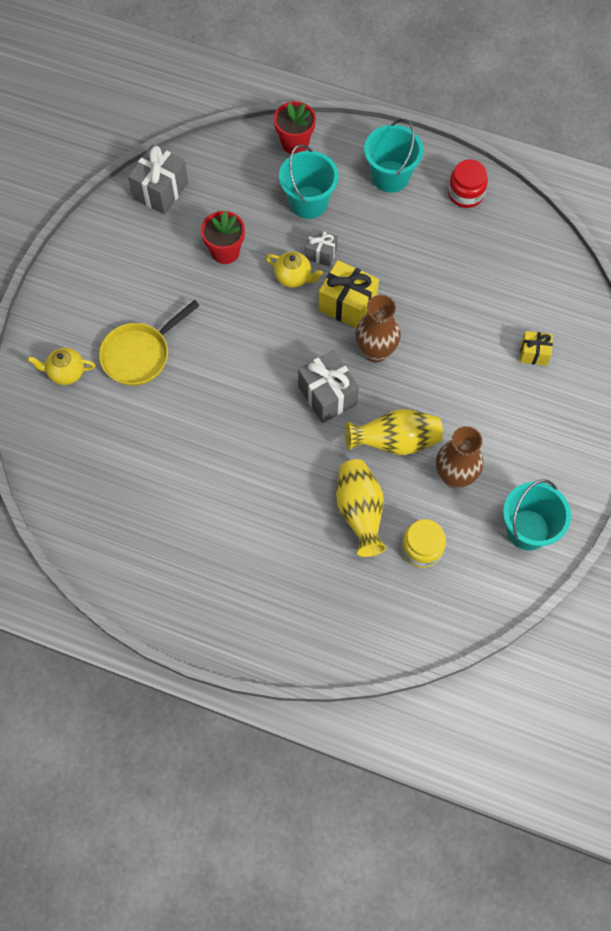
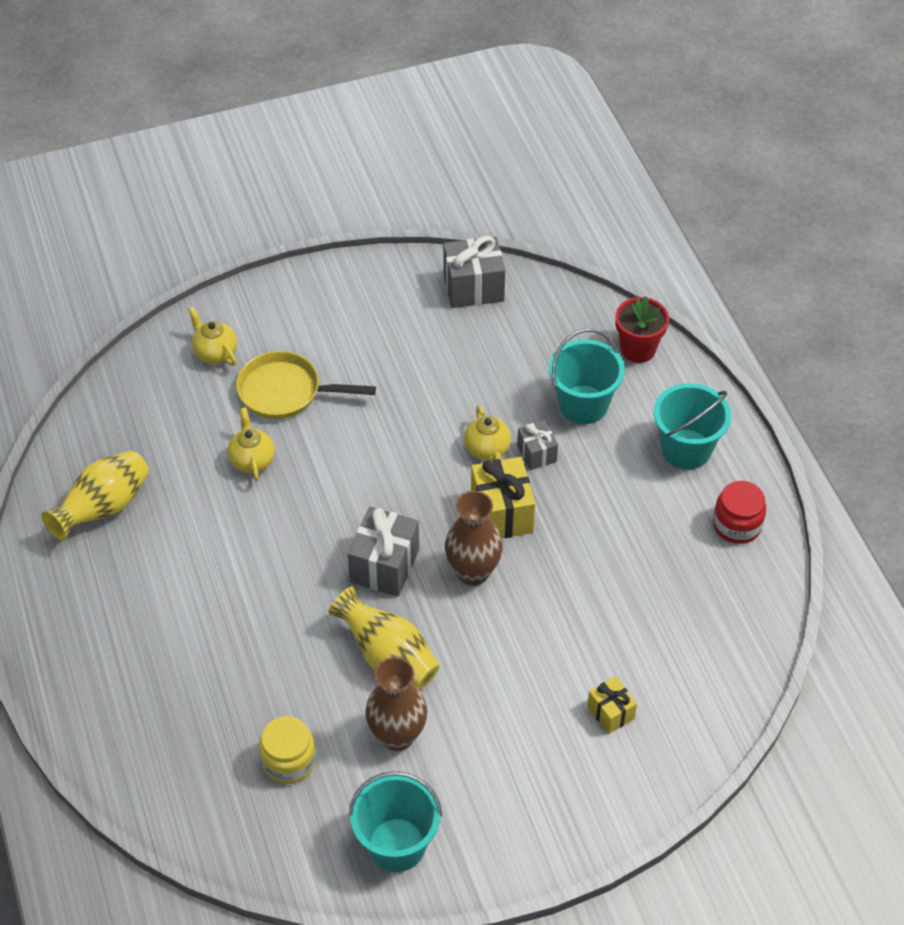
camera: 50 degrees right, 15 degrees down
(176, 412) = (252, 460): none -> yellow teapot
(225, 251) = (459, 379): red flower pot -> none
(360, 512) = (281, 679): yellow vase -> yellow vase (104, 508)

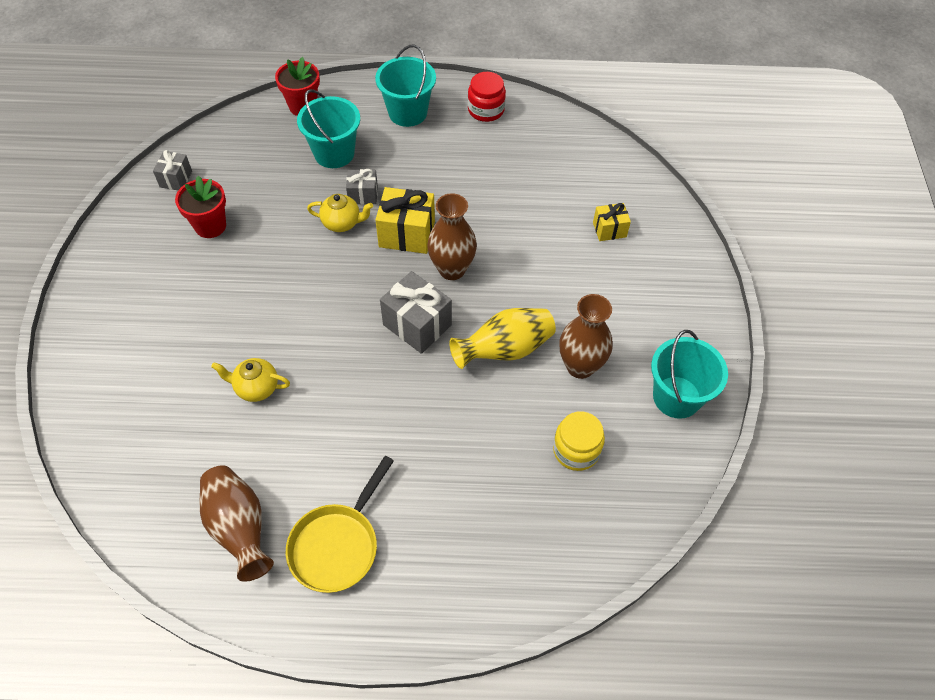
camera: 70 degrees left, 5 degrees up
(104, 508) = (239, 528): yellow vase -> brown vase
(215, 353) = (116, 382): yellow teapot -> none
(285, 392) = (197, 340): yellow pan -> yellow pan (337, 545)
(427, 342) = (210, 226): none -> red flower pot
(473, 288) = (176, 179): grey gift -> grey gift, size x0.58

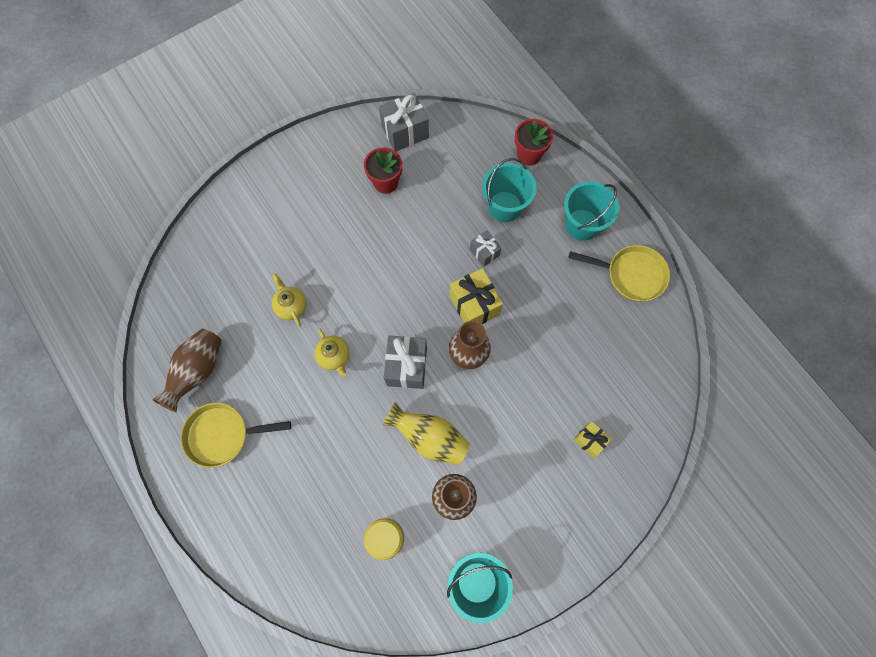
camera: 55 degrees right, 15 degrees up
(176, 179) = (405, 132): grey gift -> grey gift, size x1.71
(342, 223) = (450, 258): yellow teapot -> yellow teapot (334, 357)
(486, 110) = (631, 275): red jar -> yellow pan

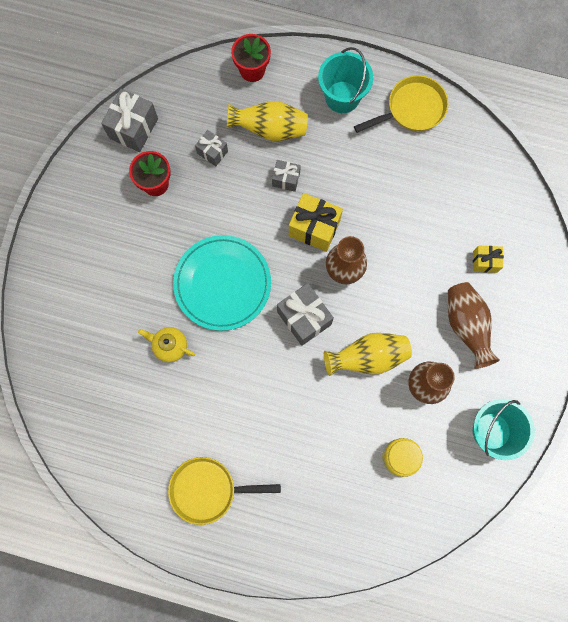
camera: 40 degrees left, 5 degrees up
(197, 371) = (141, 459): brown vase -> brown vase (466, 326)
(222, 435) = (208, 490): yellow pan -> yellow pan turned 45 degrees clockwise
(334, 357) = (241, 357): yellow teapot -> none
(369, 292) = (222, 284): none -> turquoise plate
(447, 191) = (212, 152): none -> grey gift
(504, 206) = (270, 129): turquoise bucket -> yellow vase

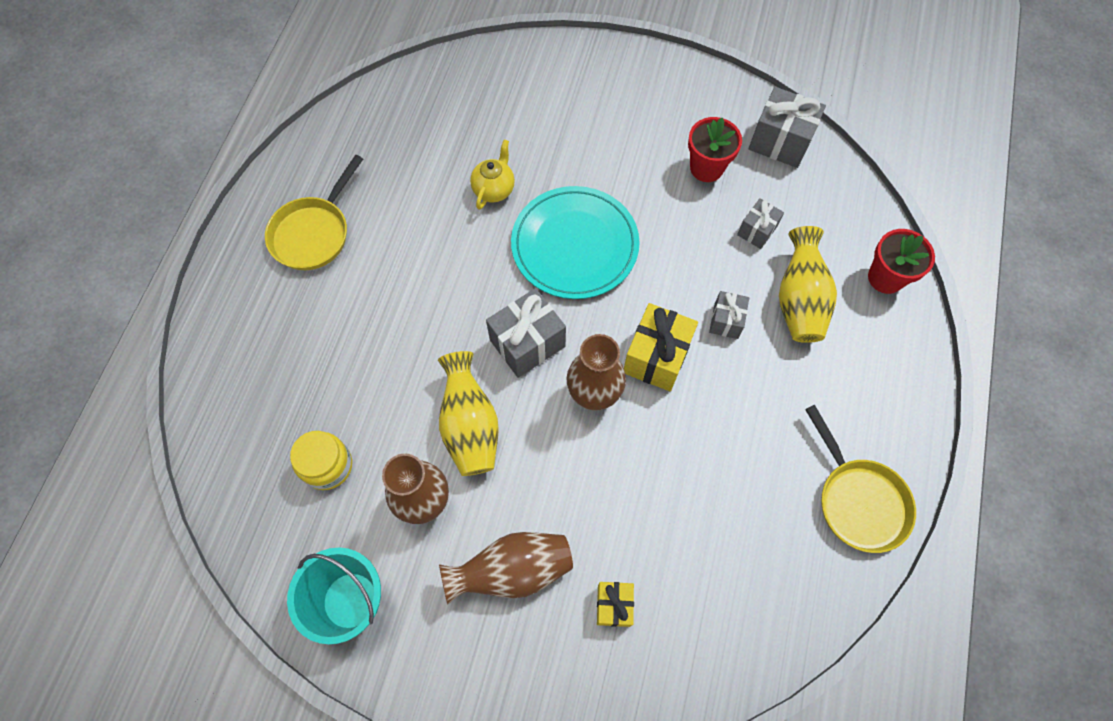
camera: 90 degrees right, 10 degrees down
(208, 490) = (314, 233): yellow pan -> yellow pan turned 150 degrees counterclockwise
(342, 97) = (863, 398): turquoise bucket -> none

